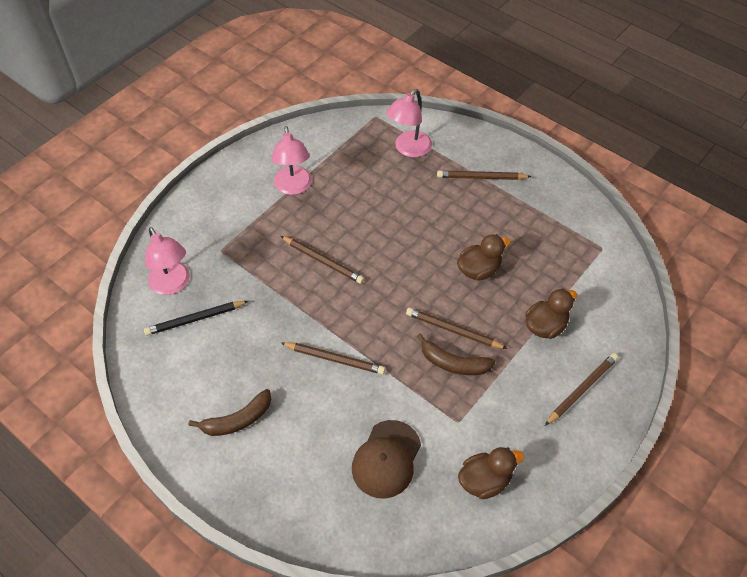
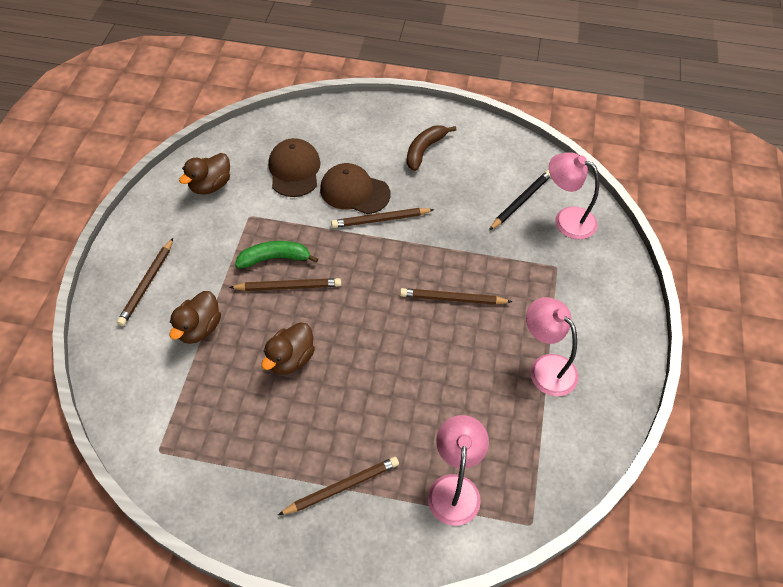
camera: 150 degrees right, 0 degrees up
(340, 402) = (354, 191): none -> brown cap
(453, 363) = (274, 258): brown banana -> green banana

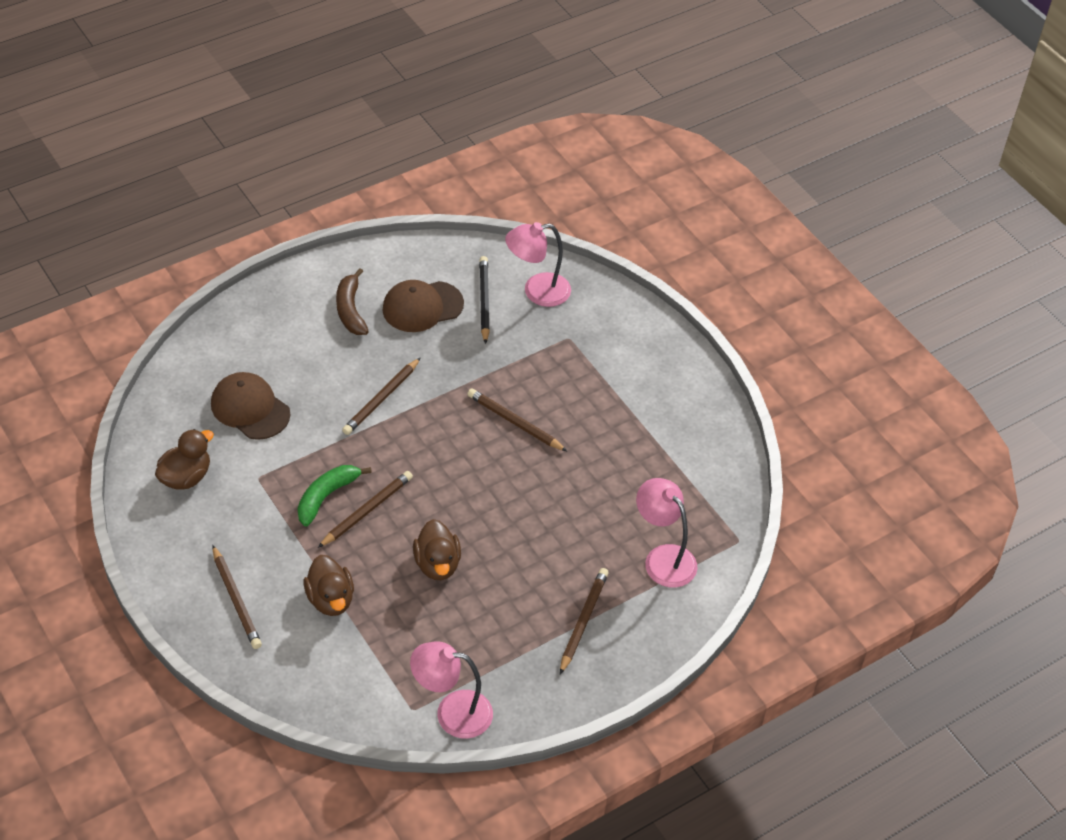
camera: 45 degrees left, 5 degrees down
(210, 185) = (186, 477): brown duck -> brown duck turned 135 degrees counterclockwise
(354, 191) = (329, 390): brown cap -> brown cap (422, 307)
(452, 299) = (514, 422): brown pencil -> brown pencil turned 75 degrees clockwise
(546, 367) = (640, 423): pink lamp -> pink lamp (452, 712)

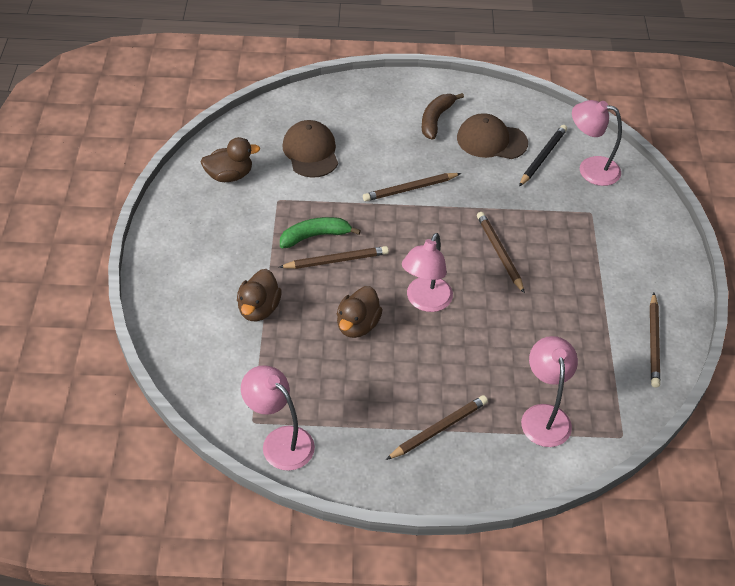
camera: 35 degrees right, 0 degrees up
(236, 600) = (193, 274): brown pencil -> brown pencil (654, 342)
(482, 507) = (425, 301): none -> pink lamp

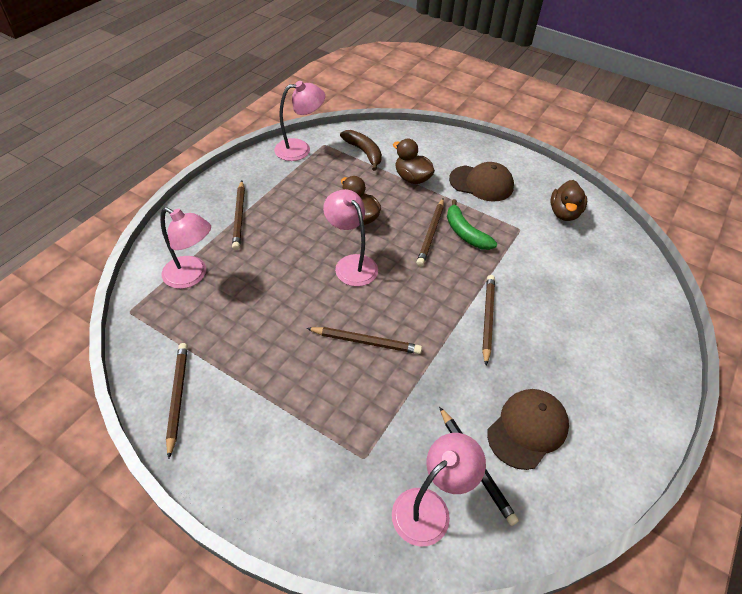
camera: 120 degrees right, 0 degrees up
(310, 152) = (573, 272): brown cap -> brown cap (481, 183)
(315, 236) = (465, 233): green banana -> green banana turned 135 degrees clockwise
(436, 119) = (585, 394): brown banana -> brown banana (364, 152)
(654, 342) = (177, 397): brown pencil -> brown pencil turned 45 degrees clockwise

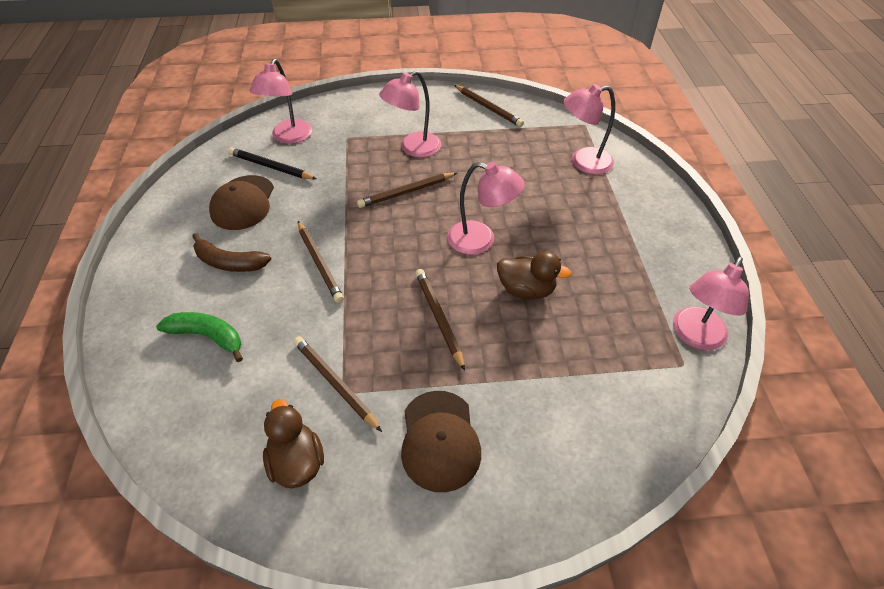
camera: 145 degrees right, 0 degrees up
(239, 217) = (625, 222): brown pencil -> brown pencil (335, 383)
(312, 391) = (413, 148): none -> pink lamp
(364, 152) = (627, 386): brown banana -> brown banana (229, 262)
(412, 178) = (529, 384): brown duck -> none
(465, 233) = (403, 343): green banana -> green banana (208, 336)
(481, 183) = (440, 440): brown cap -> brown cap turned 75 degrees counterclockwise

